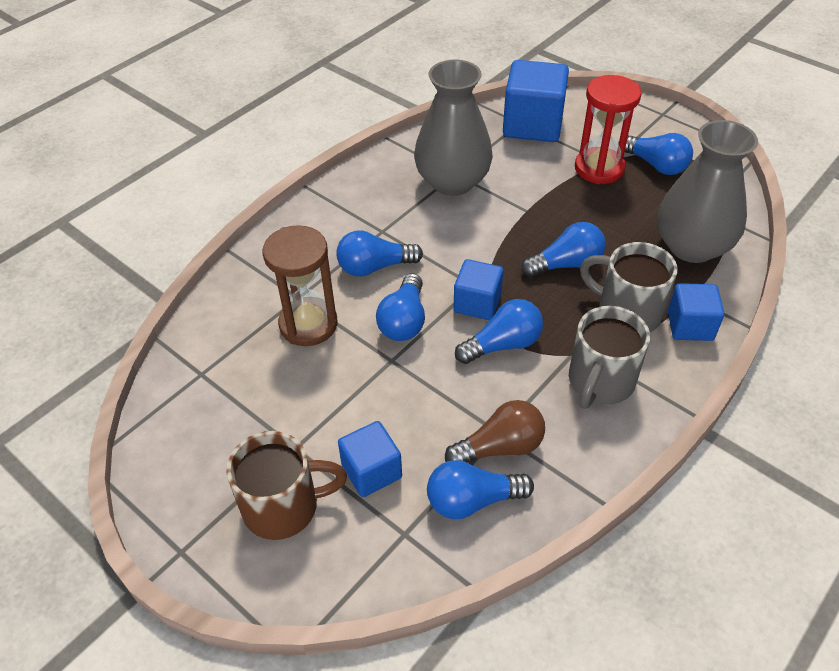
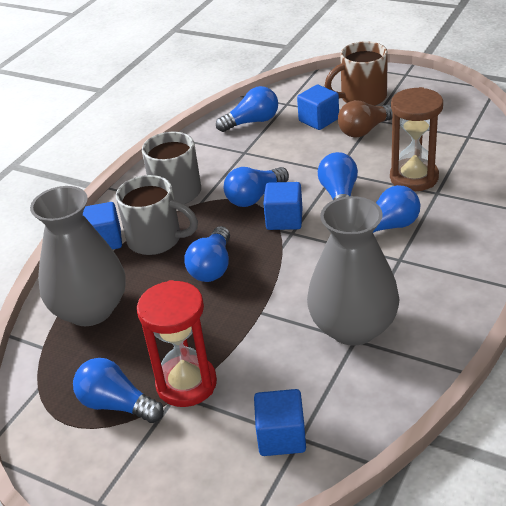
camera: 170 degrees right, 10 degrees down
(500, 447) = (242, 145): brown light bulb -> brown light bulb (365, 130)
(532, 125) = (281, 437): blue cube -> blue cube, size x0.59
(566, 264) = (212, 267): blue light bulb -> blue light bulb turned 45 degrees counterclockwise

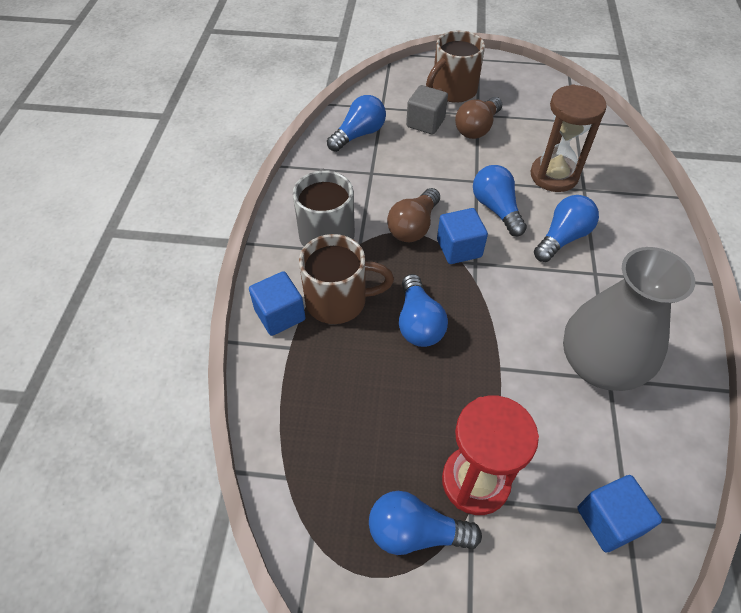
camera: 25 degrees left, 15 degrees up
(90, 310) = (314, 411): grey vase -> none
(156, 240) = (338, 301): grey mug -> brown mug
(255, 197) = (413, 226): blue light bulb -> brown light bulb
(318, 120) = (425, 123): blue cube -> grey cube

